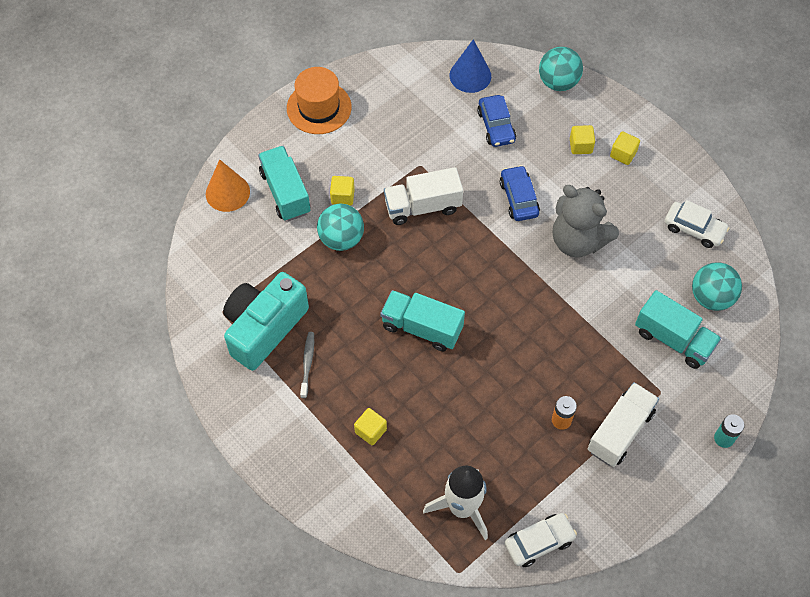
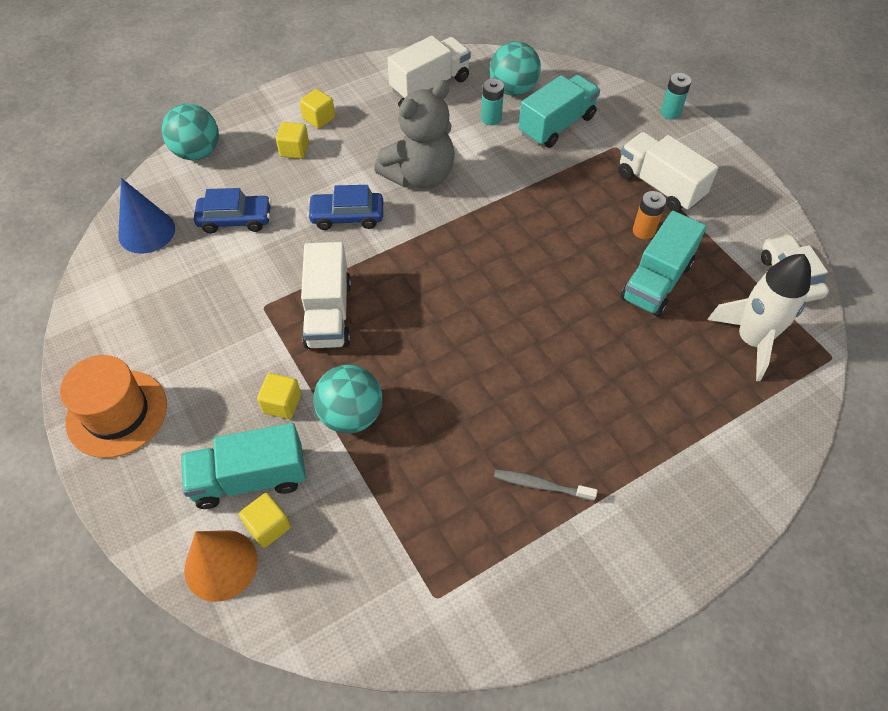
camera: 80 degrees left, 5 degrees down
(264, 328) = (475, 538): turquoise camera -> none
(370, 431) = (648, 422): yellow cube -> yellow cube (268, 526)
(422, 328) = (507, 342): turquoise truck -> turquoise truck (656, 281)
(665, 284) = (491, 118): none -> turquoise battery
(694, 229) = (430, 85): white car -> white truck

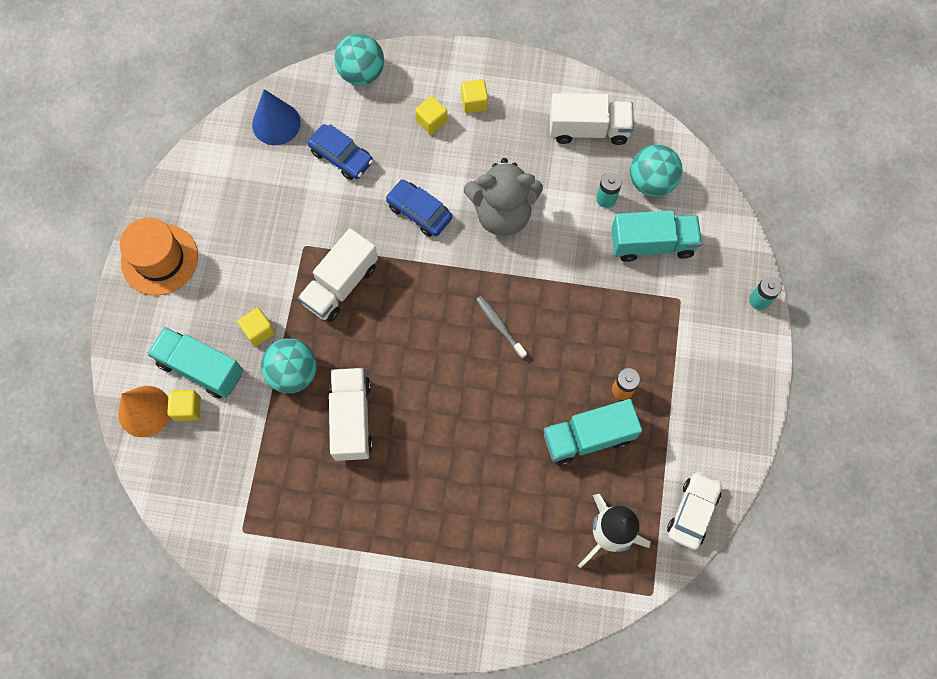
camera: 40 degrees right, 15 degrees up
(541, 485) = (365, 516): grey toothbrush -> grey toothbrush (500, 326)
(659, 186) = (676, 361): white truck -> white truck (352, 419)

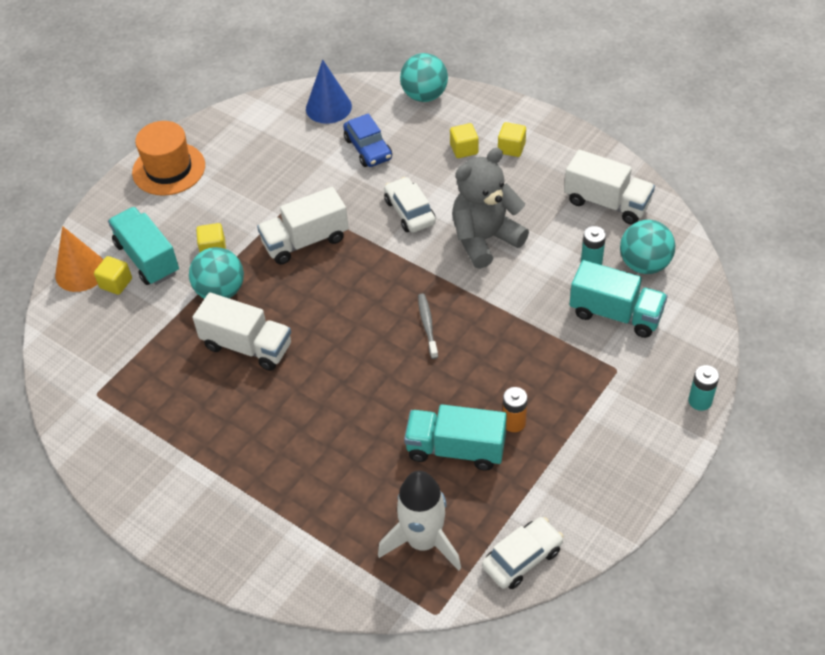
camera: 30 degrees right, 20 degrees down
(352, 419) = (247, 346): white truck -> white truck turned 90 degrees clockwise
(419, 212) = (409, 212): blue car -> white car
(502, 213) = (485, 239): grey teddy bear -> grey teddy bear turned 120 degrees clockwise

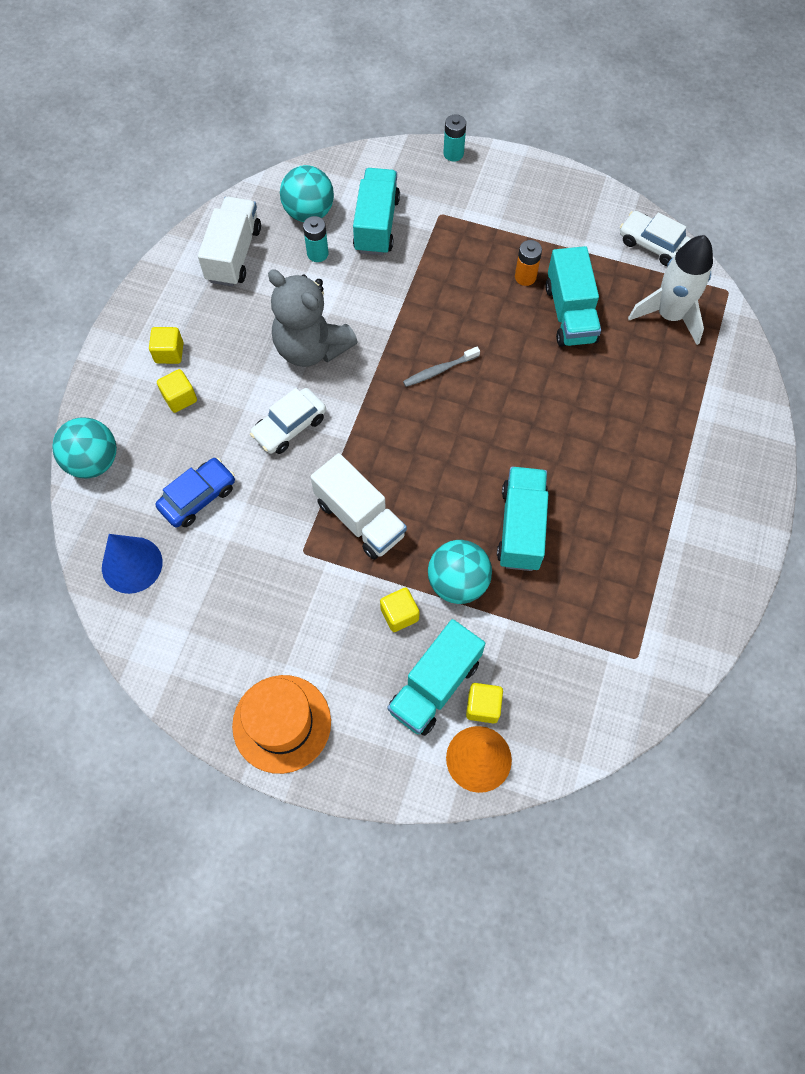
camera: 110 degrees left, 15 degrees up
(247, 346) = (521, 527): white truck -> turquoise truck

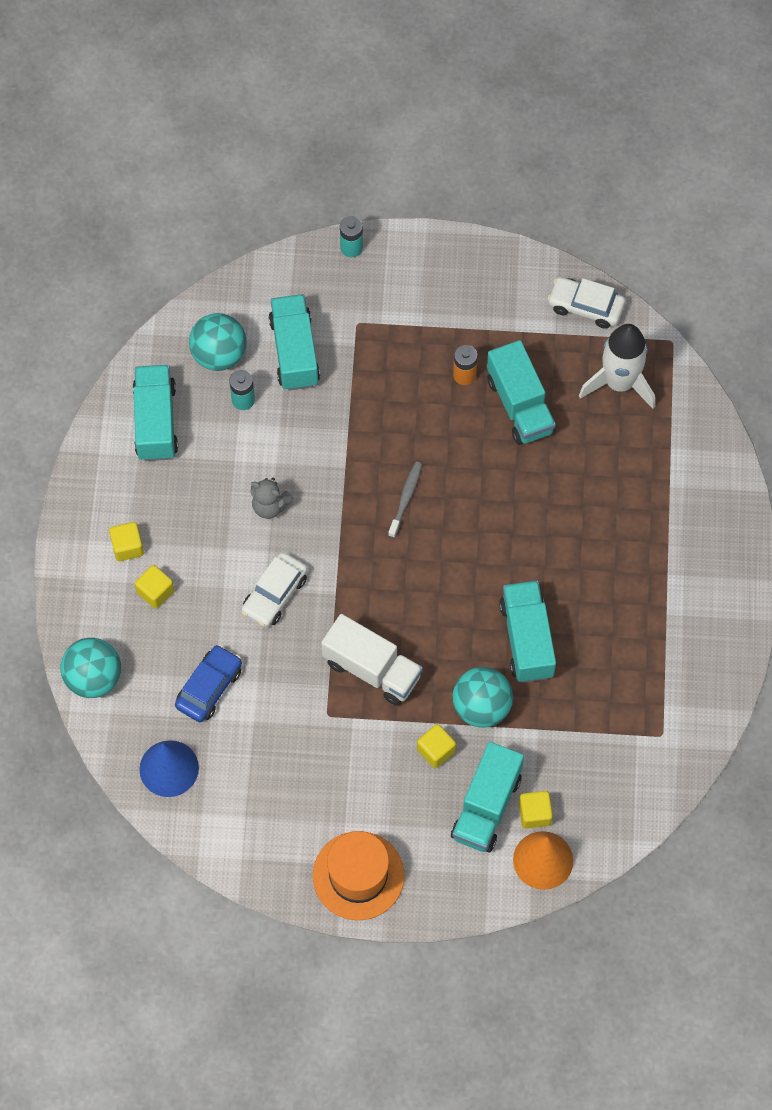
camera: 15 degrees left, 0 degrees up
(234, 254) = (156, 422): white truck -> turquoise truck
(311, 348) = (270, 506): grey teddy bear -> grey teddy bear, size x0.50
(439, 370) = (405, 499): grey toothbrush -> grey toothbrush turned 150 degrees clockwise

